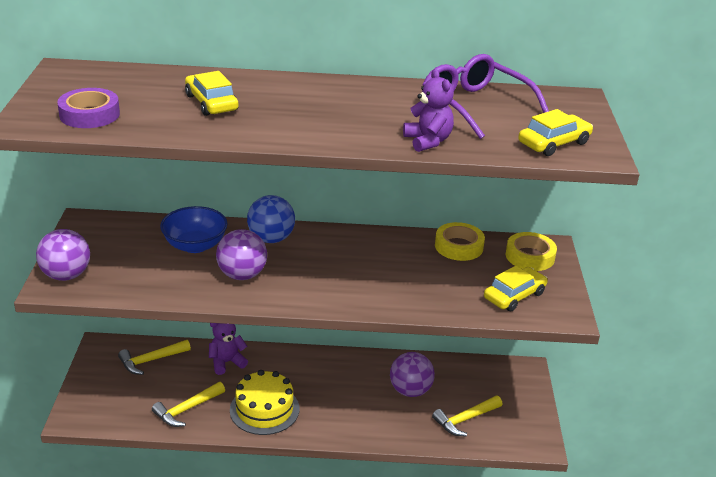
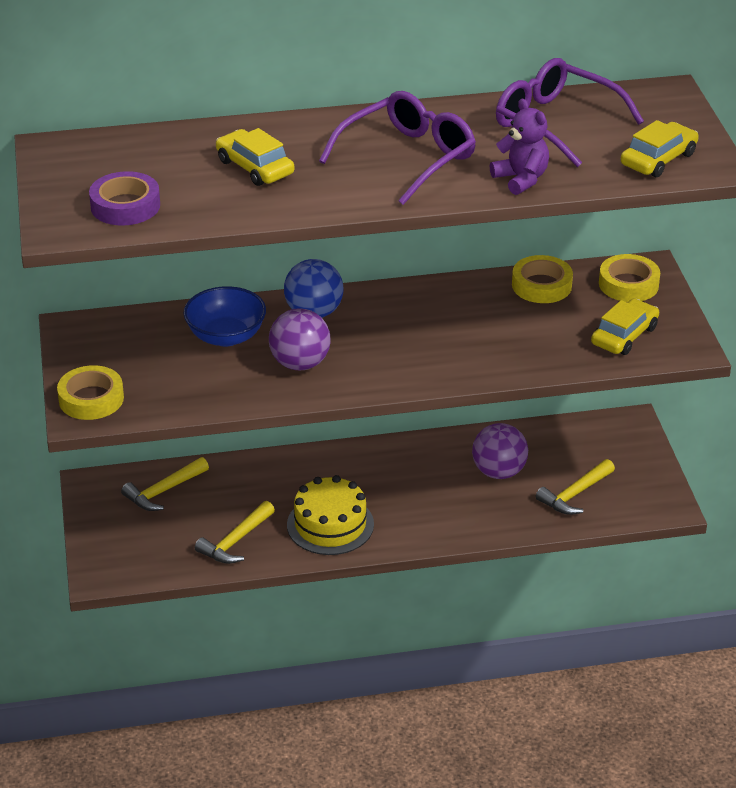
camera: 10 degrees left, 5 degrees up
(66, 275) = (91, 399): purple ball -> yellow tape
(226, 362) = (260, 477): purple teddy bear -> none
(340, 113) = (408, 158): none -> purple glasses

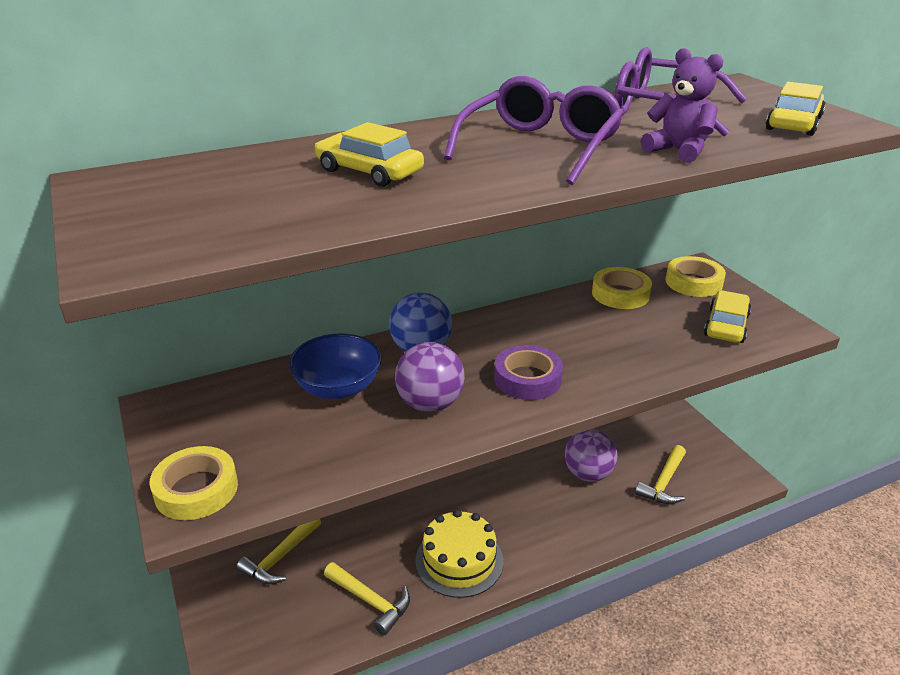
camera: 15 degrees left, 5 degrees down
(125, 206) = (213, 225): purple tape -> purple tape (527, 379)
(235, 541) = (370, 601): yellow hammer -> yellow hammer turned 75 degrees counterclockwise

